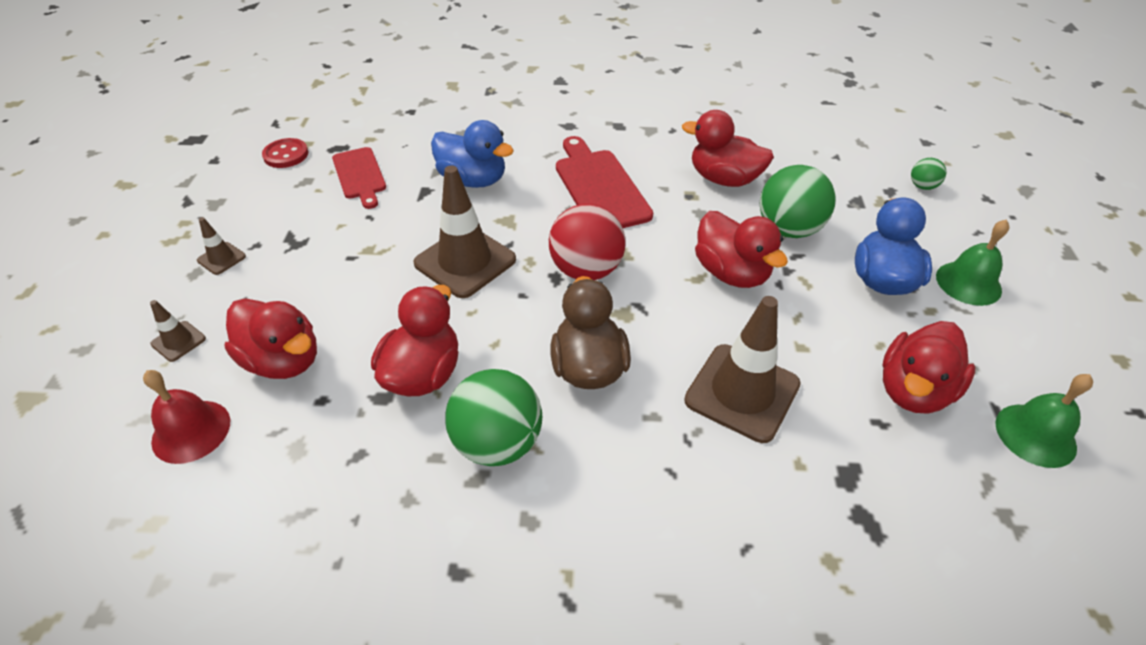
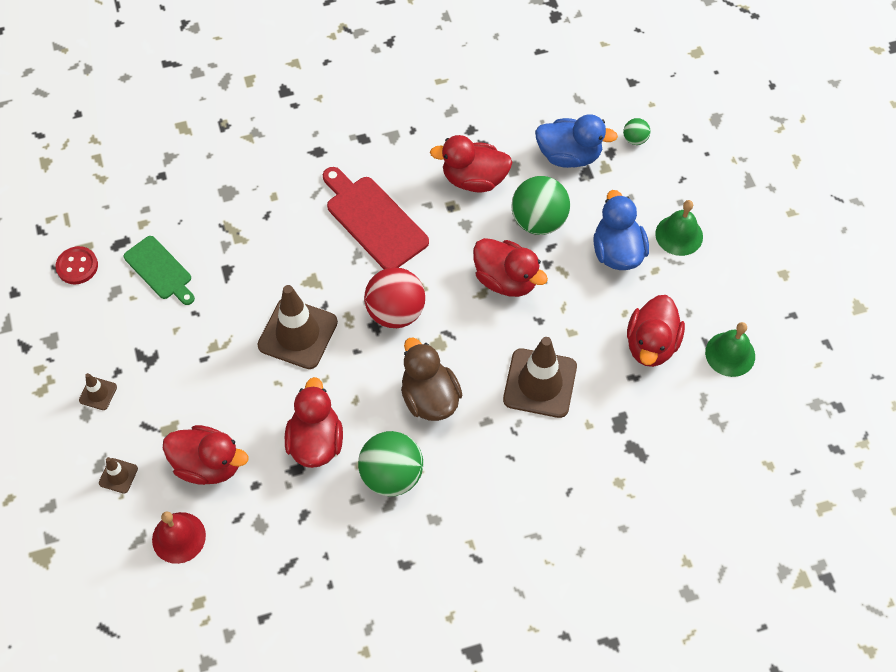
camera: 20 degrees left, 15 degrees up
(360, 175) = (160, 270): red cutting board -> green cutting board
(473, 180) = (262, 245): blue duck -> blue duck (569, 155)

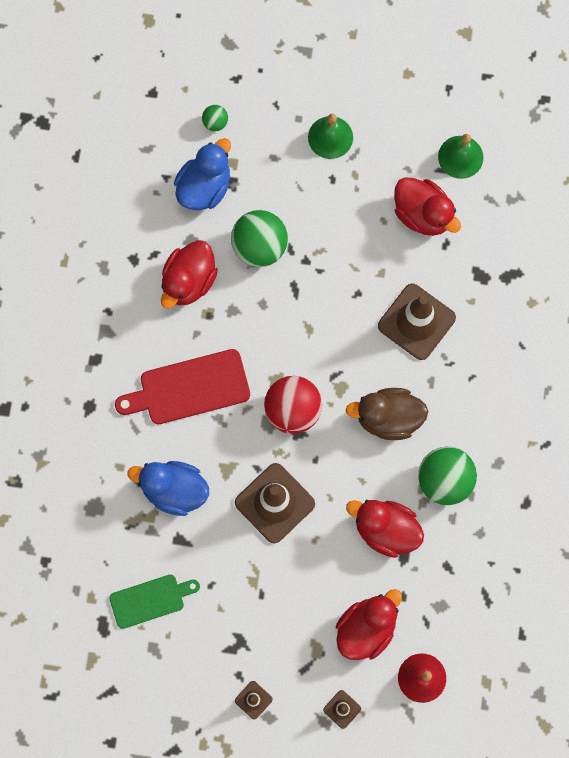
camera: 65 degrees left, 15 degrees up
(77, 266) = (110, 674): red button -> none
(506, 280) = (305, 302): red duck -> none
(617, 251) = (322, 196): blue duck -> blue duck (174, 490)

